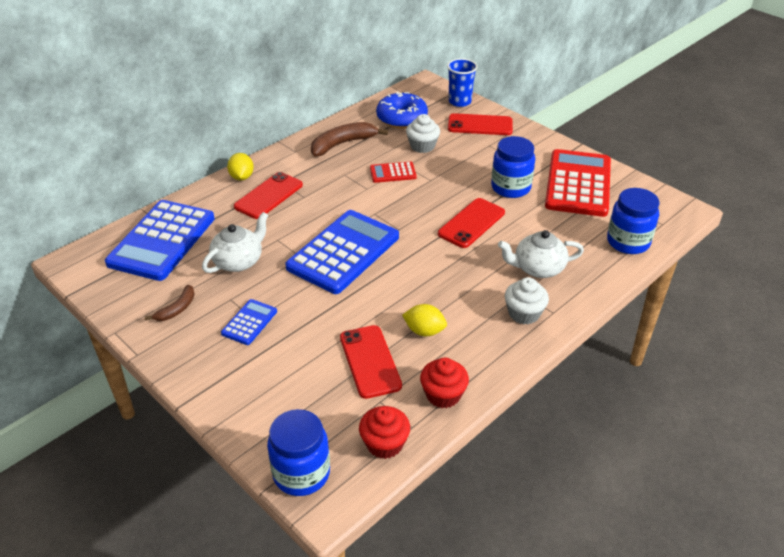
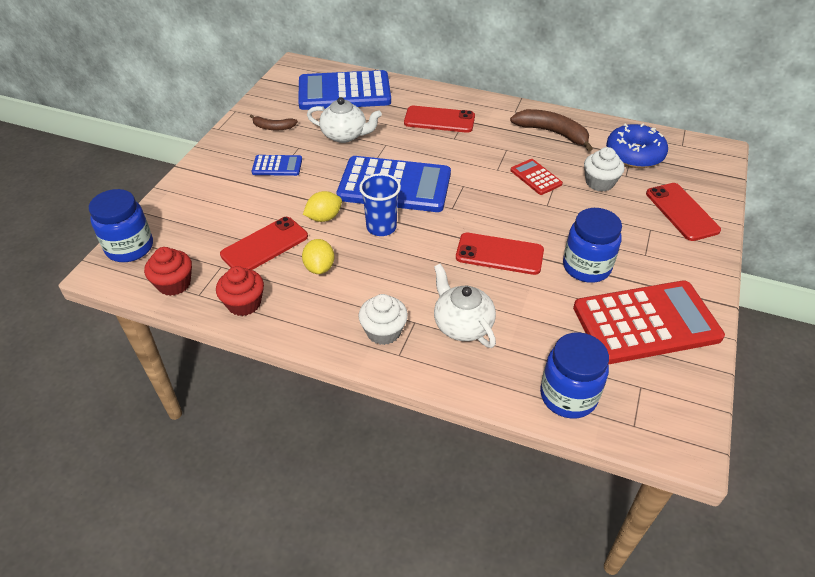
camera: 65 degrees right, 5 degrees up
(242, 177) = (453, 98): yellow lemon -> yellow lemon (324, 217)
(459, 101) = (711, 184): blue cup -> blue cup (381, 227)

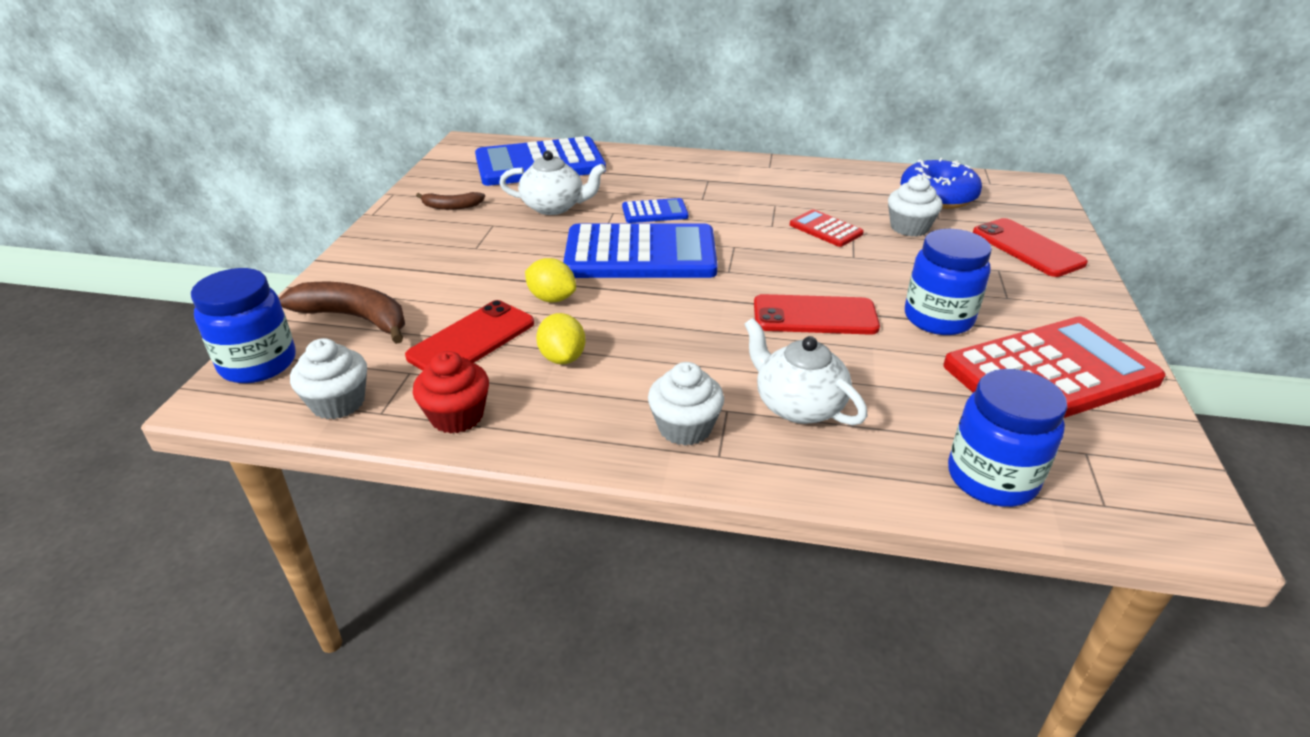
camera: 10 degrees left, 10 degrees down
(174, 284) = (338, 403): red cupcake -> white cupcake
(277, 166) = (467, 247): blue calculator -> blue calculator (655, 212)
(324, 217) = (552, 298): yellow lemon -> yellow lemon turned 75 degrees clockwise
(381, 227) = (638, 302): blue cup -> none
(439, 120) = (676, 182): red phone -> none
(552, 133) = (826, 184): brown banana -> brown banana (355, 318)

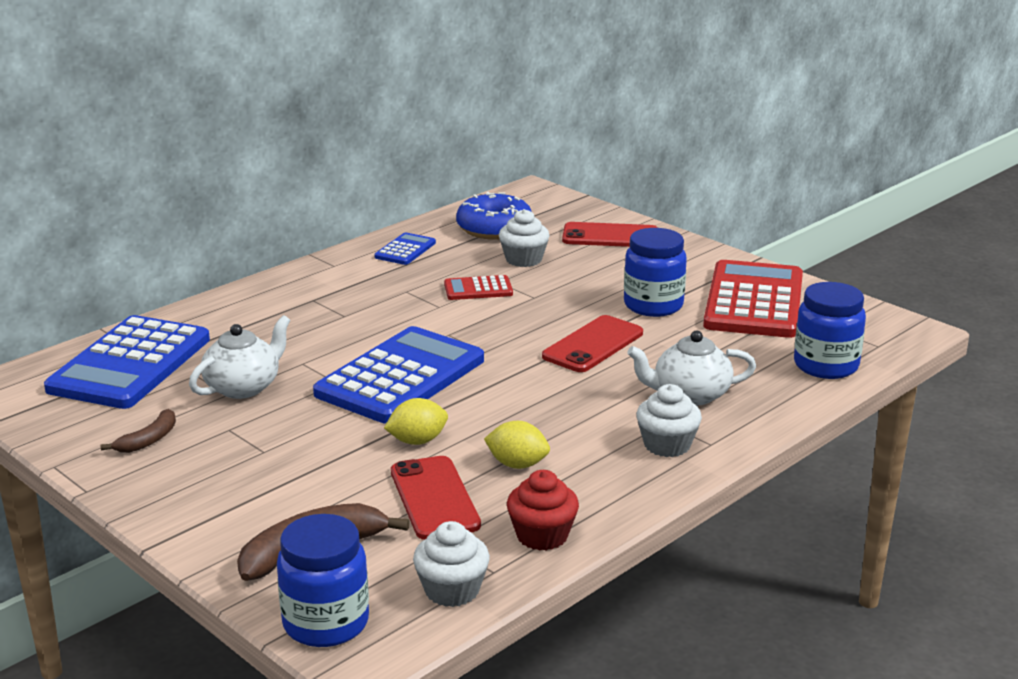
camera: 55 degrees left, 10 degrees down
(655, 212) = (334, 344): blue calculator -> blue calculator (405, 250)

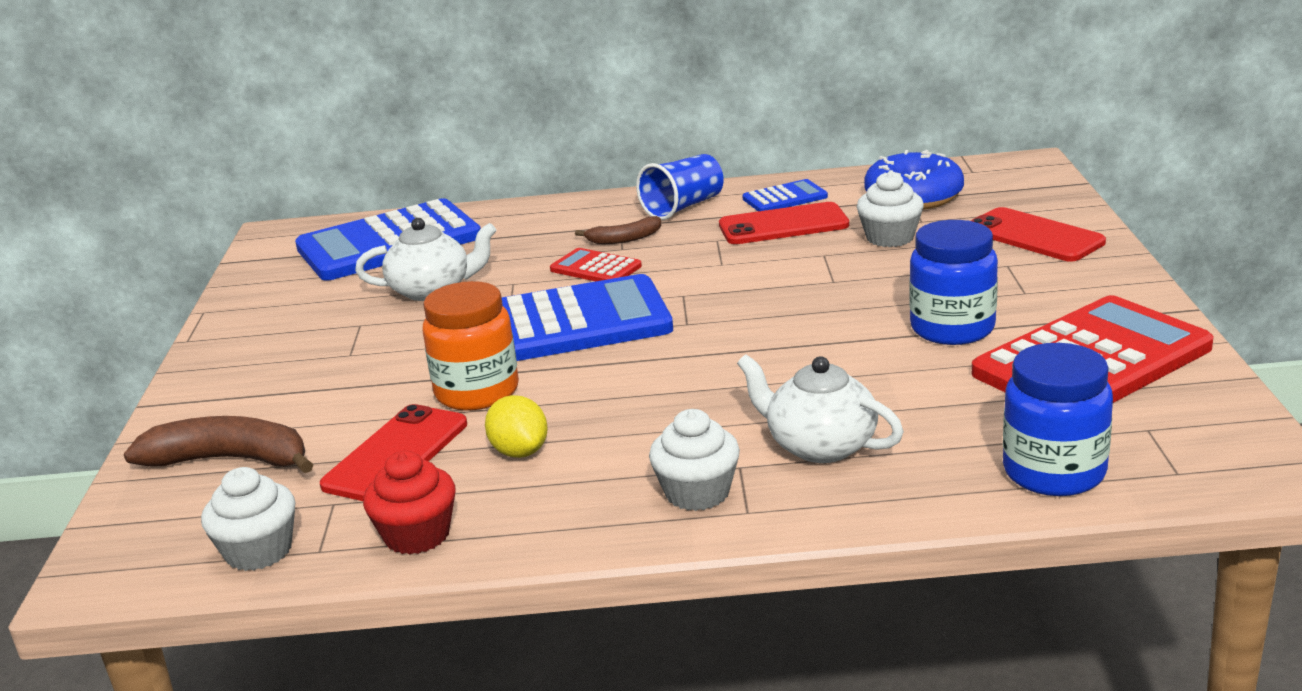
camera: 45 degrees right, 0 degrees up
(148, 440) = (292, 313): brown banana -> brown banana (624, 239)
(326, 623) = (129, 532): blue jar -> none
(339, 274) = (683, 207): none -> blue cup
(417, 441) = (477, 392): yellow lemon -> orange jar
(478, 289) = (789, 256): red calculator -> red calculator (596, 268)
(593, 345) = (808, 352): red phone -> red phone (783, 225)

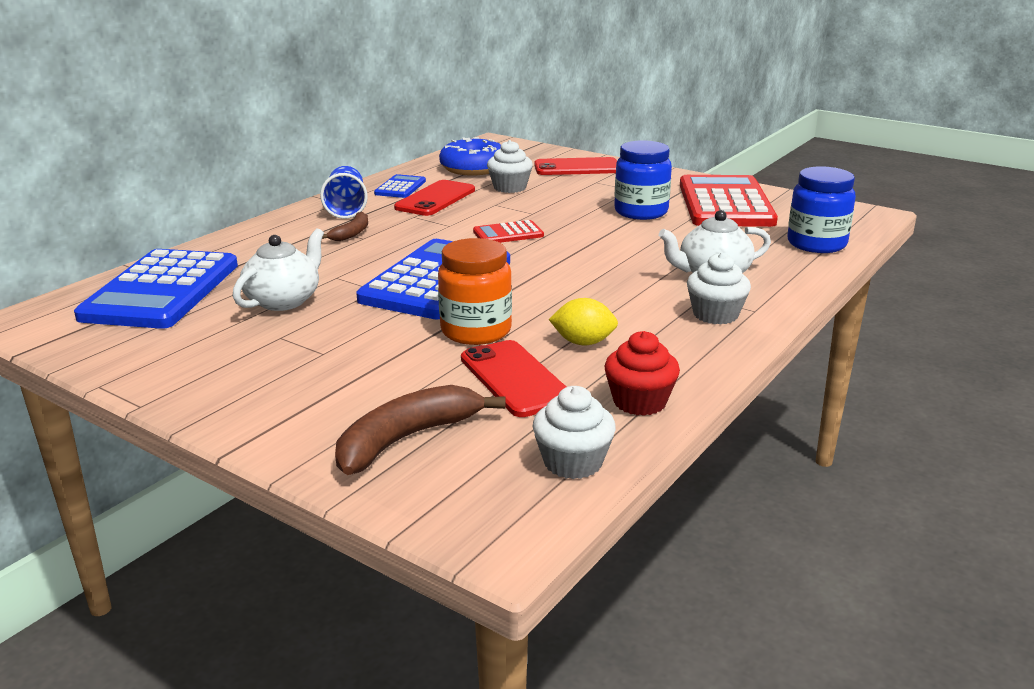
camera: 55 degrees left, 0 degrees up
(596, 268) = (374, 252): red calculator -> red calculator (508, 234)

